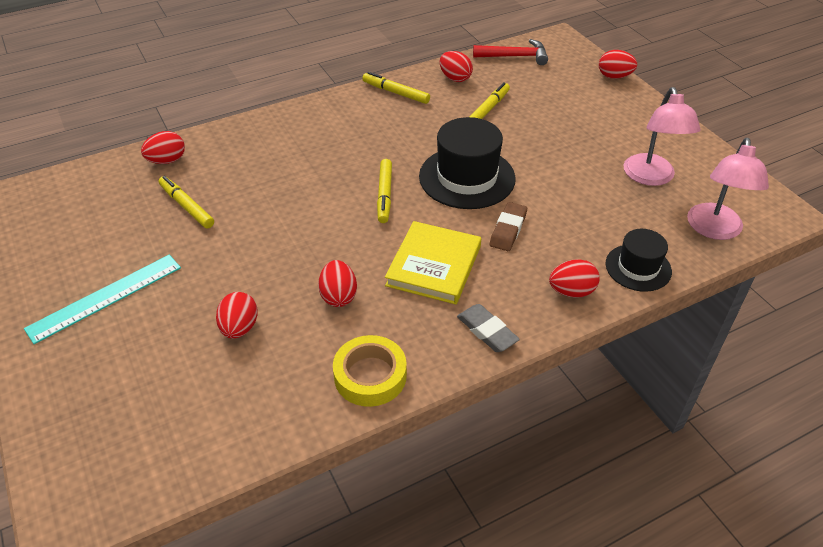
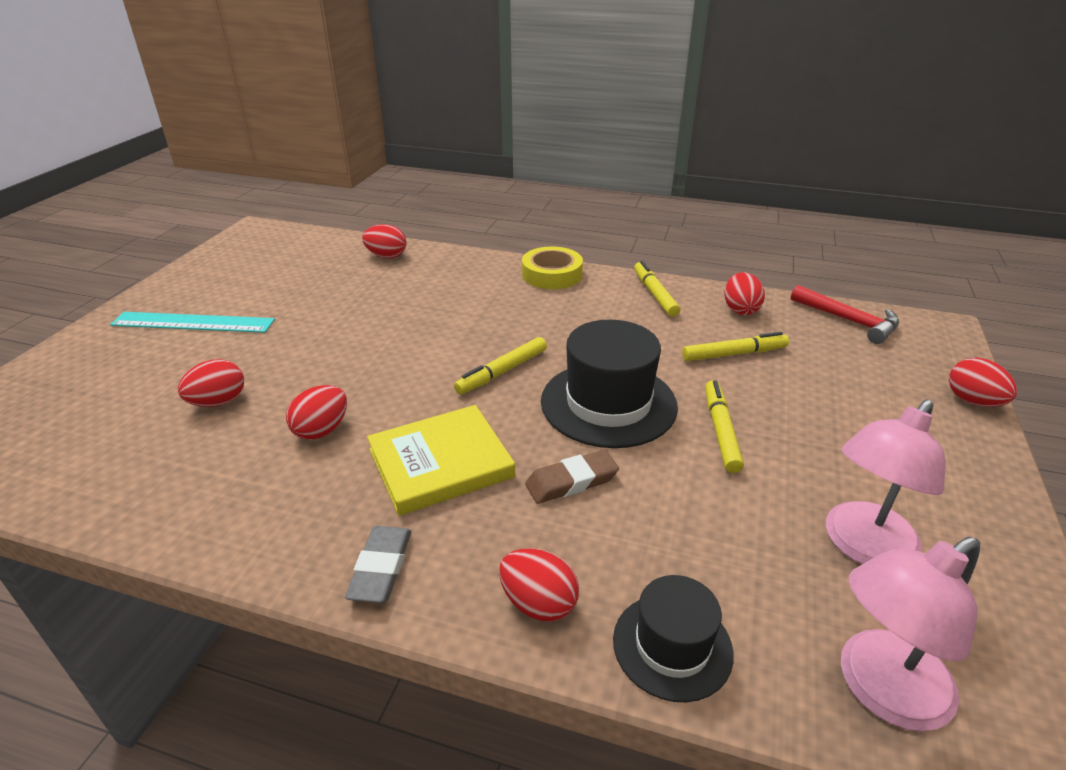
camera: 45 degrees right, 10 degrees down
(186, 206) = (344, 293): yellow marker -> yellow marker (720, 431)
(370, 376) = (222, 519): yellow tape -> yellow tape (552, 274)

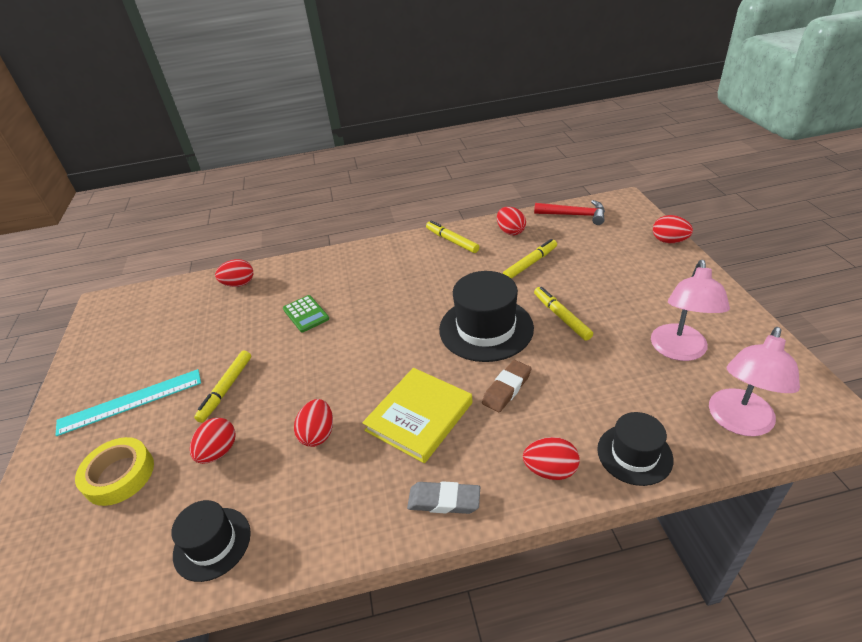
camera: 25 degrees left, 5 degrees up
(129, 484) = (212, 543): none -> black hat
(381, 568) = (444, 500): grey eraser -> grey eraser turned 60 degrees counterclockwise
(423, 308) = (306, 314): none -> green calculator
(502, 372) = (402, 336): yellow marker -> yellow marker (226, 389)
(552, 274) = (373, 252): yellow tape -> yellow tape (119, 475)

